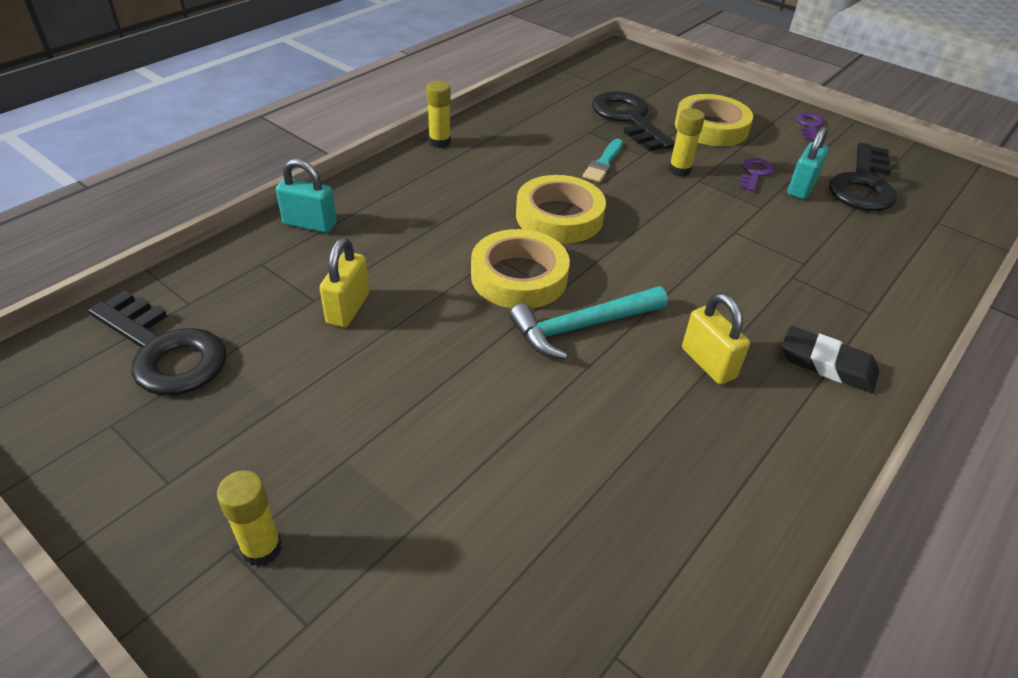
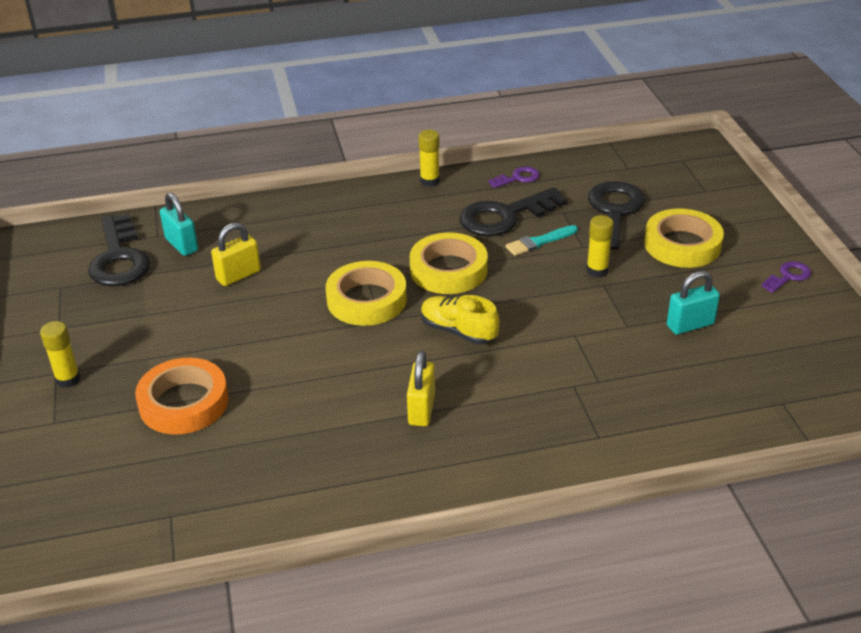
camera: 40 degrees right, 5 degrees down
(310, 224) = (274, 211): turquoise padlock -> turquoise padlock (182, 245)
(457, 492) = (184, 402): none -> orange tape
(582, 327) = (367, 349): turquoise hammer -> none
(641, 270) = (458, 331): none -> yellow shoe
(754, 173) = (663, 297): purple key -> purple key (518, 178)
(827, 364) = (507, 451): black eraser -> none
(863, 184) = (758, 345): black key -> black key (505, 216)

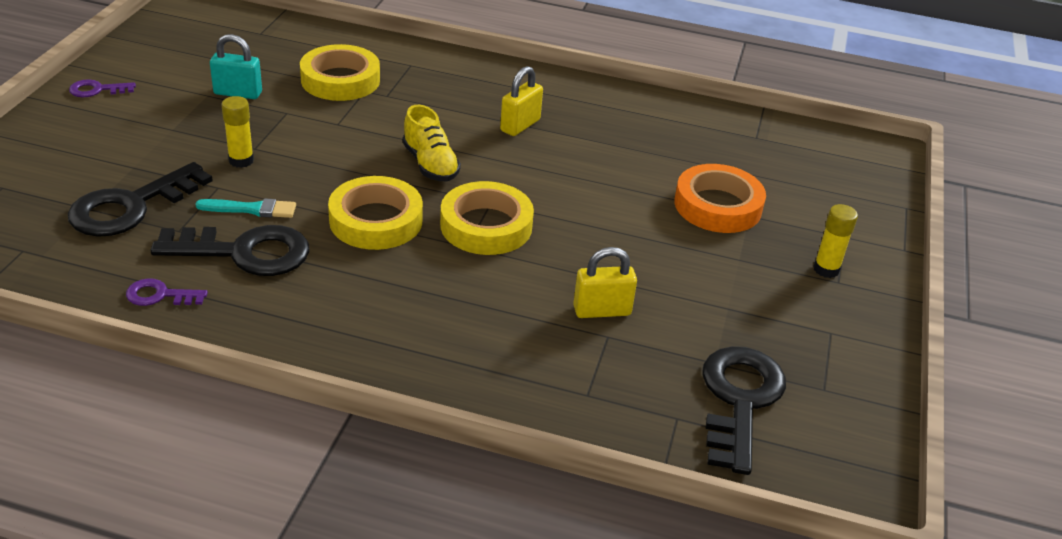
camera: 155 degrees left, 0 degrees up
(182, 245) = (650, 386): turquoise padlock -> none
(429, 181) = (266, 342): yellow glue stick -> none
(682, 245) = (128, 149): yellow tape -> yellow tape (340, 80)

